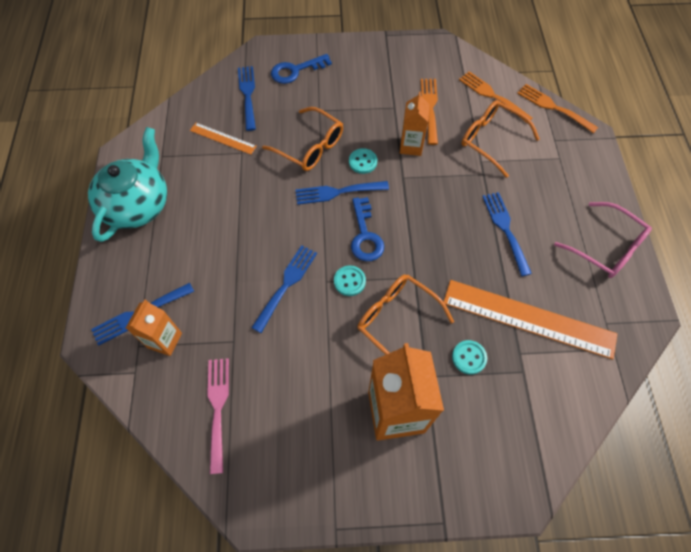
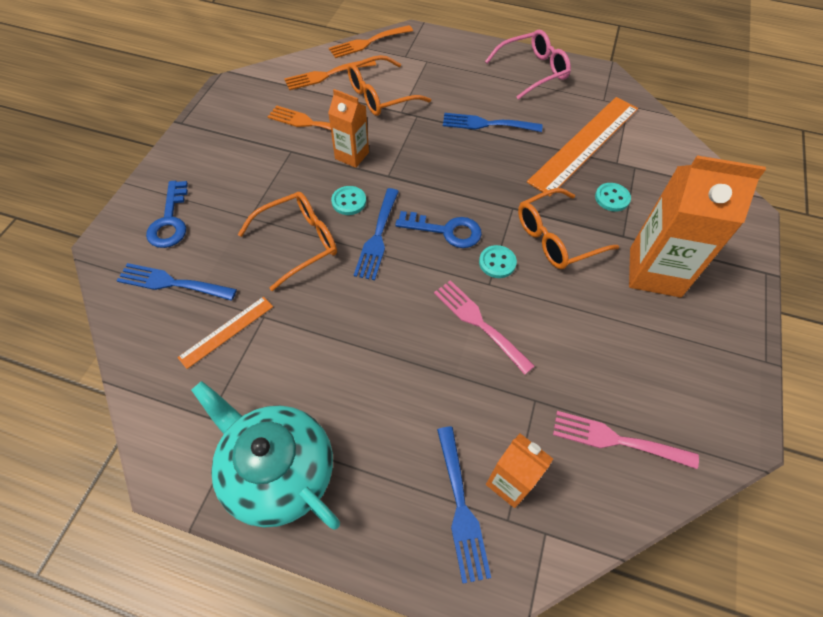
camera: 70 degrees left, 5 degrees down
(286, 284) = (479, 323): blue fork -> pink fork

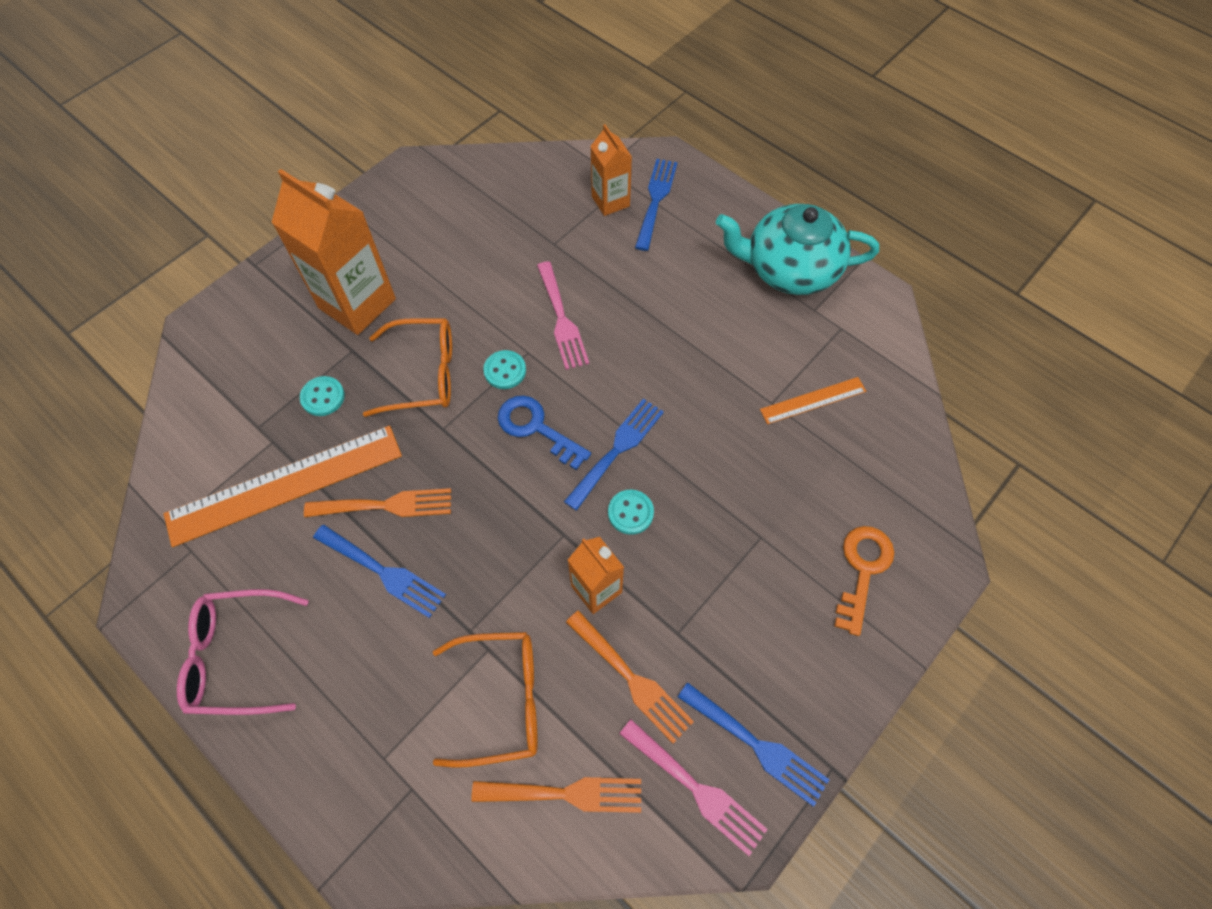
camera: 155 degrees left, 5 degrees up
(170, 221) = (862, 570): blue key -> orange key
(172, 283) = (866, 478): blue fork -> blue fork (757, 745)
(277, 471) = (789, 269): turquoise teapot -> turquoise teapot turned 120 degrees clockwise
(298, 242) = (710, 477): orange glasses -> none
(367, 42) = (456, 862): orange fork -> orange fork (386, 505)
(616, 440) = (510, 197): pink fork -> pink fork (696, 789)

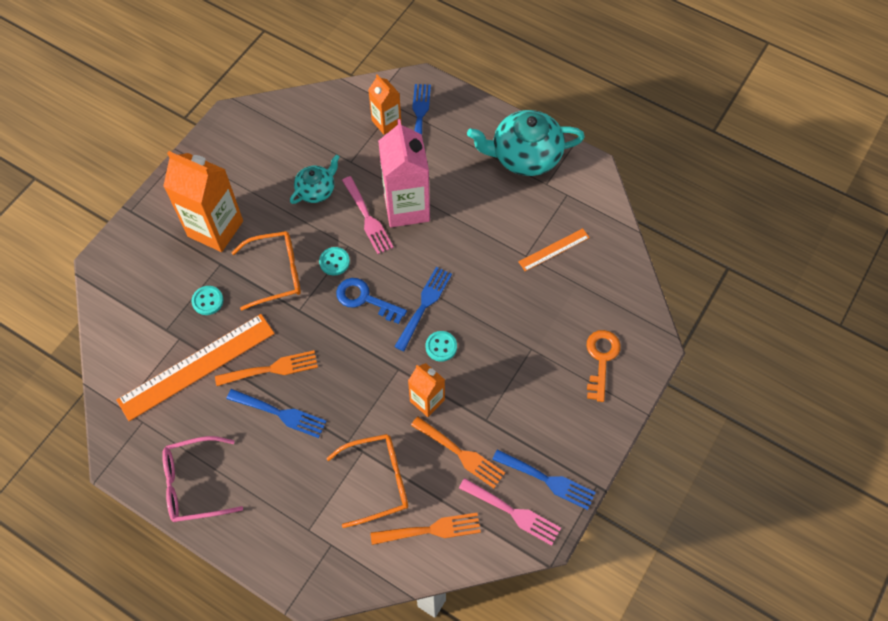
camera: 10 degrees left, 0 degrees up
(501, 273) = (316, 190): none -> turquoise teapot
(617, 313) = (406, 207): none -> pink carton

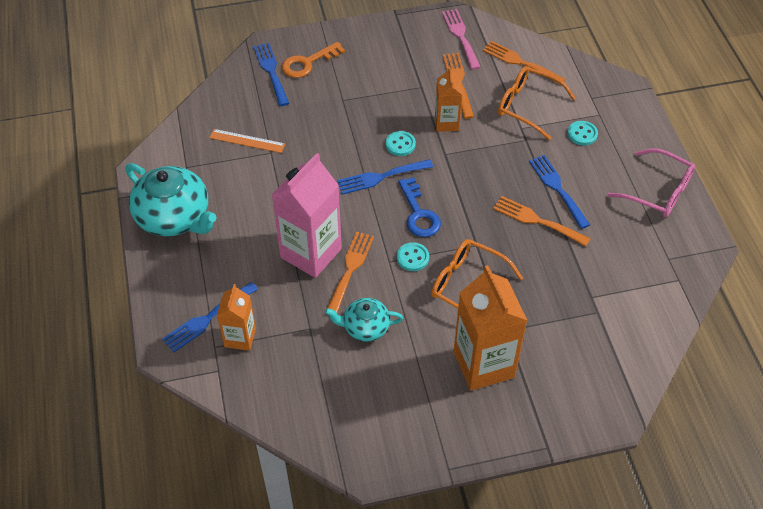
camera: 135 degrees left, 10 degrees down
(196, 366) = (594, 265): orange ruler -> none
(207, 301) = (543, 308): turquoise button -> turquoise button (582, 134)
(368, 218) = (350, 269): pink fork -> orange fork
(547, 480) = (421, 35): blue fork -> blue fork (271, 71)

